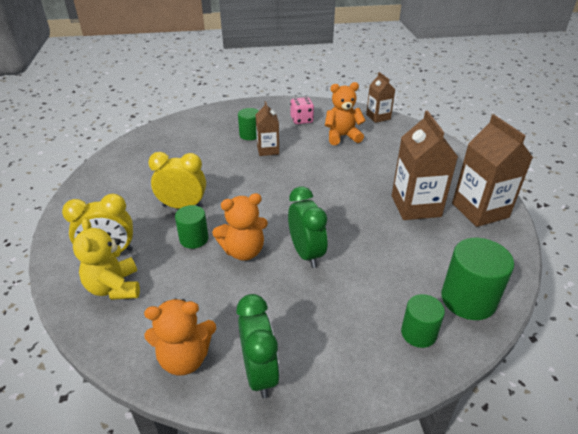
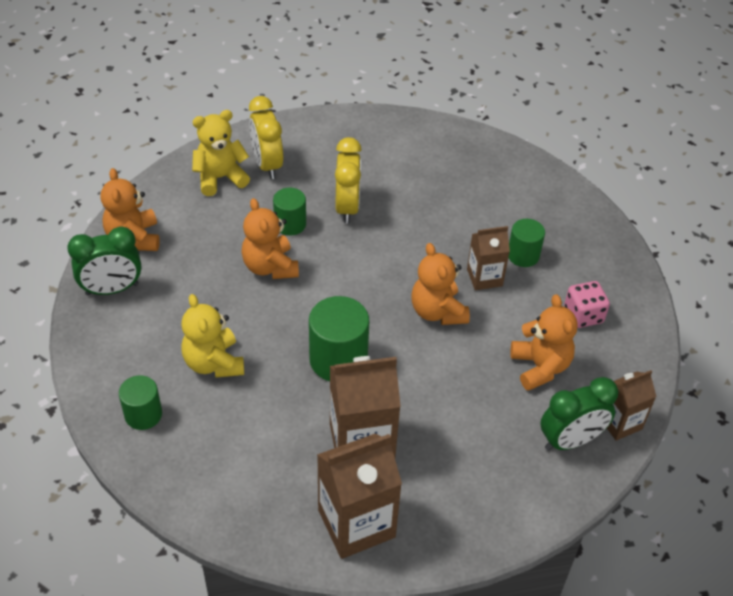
camera: 85 degrees right, 10 degrees up
(297, 169) = (437, 311): none -> orange teddy bear
(306, 253) = (266, 322): green clock -> green clock (570, 440)
(353, 285) = (214, 363): none -> yellow teddy bear
(468, 299) = (186, 470): green cylinder -> green cylinder (338, 360)

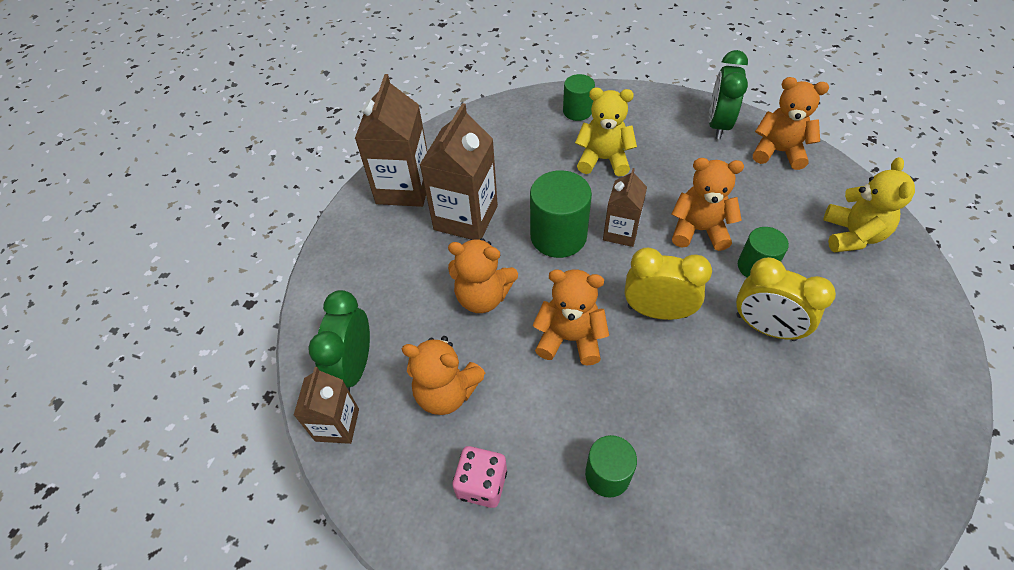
camera: 125 degrees right, 5 degrees up
(267, 165) = (865, 282): yellow clock -> yellow clock (657, 311)
(441, 385) = (483, 297): none -> orange teddy bear
(484, 277) = (593, 410): brown carton -> brown carton (621, 232)

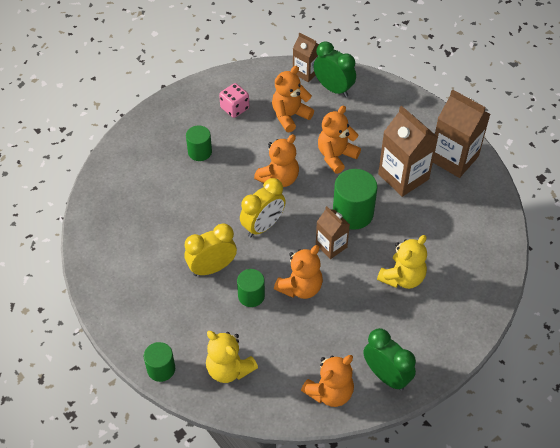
camera: 120 degrees right, 0 degrees up
(577, 111) = (467, 294): green cylinder -> green cylinder (161, 369)

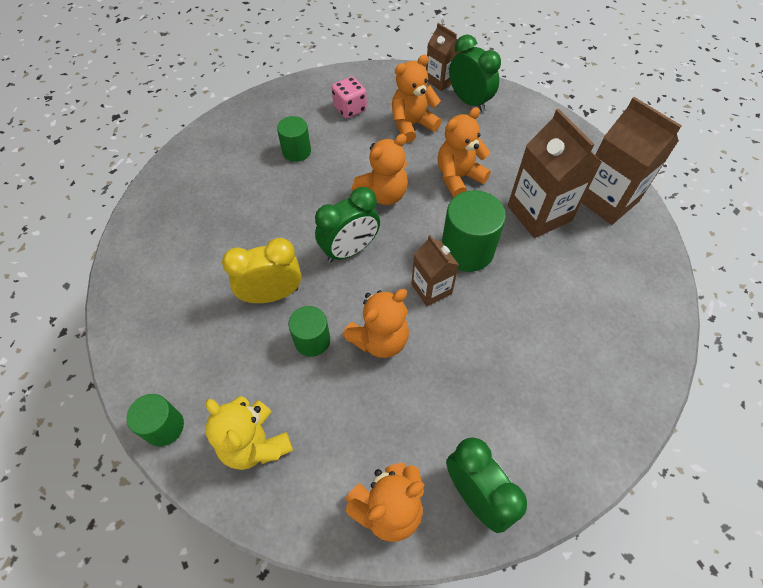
camera: 10 degrees right, 5 degrees up
(263, 226) = (350, 250): yellow clock -> green clock
(402, 278) = (520, 347): yellow teddy bear -> none

